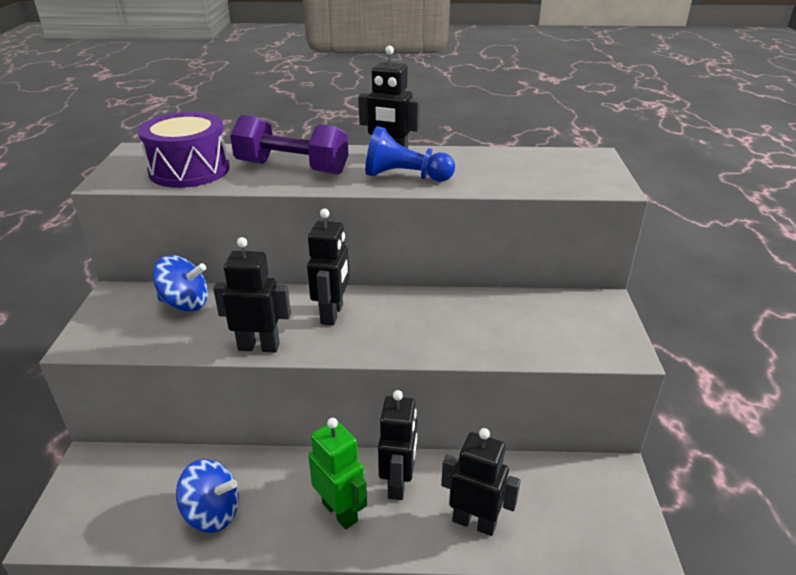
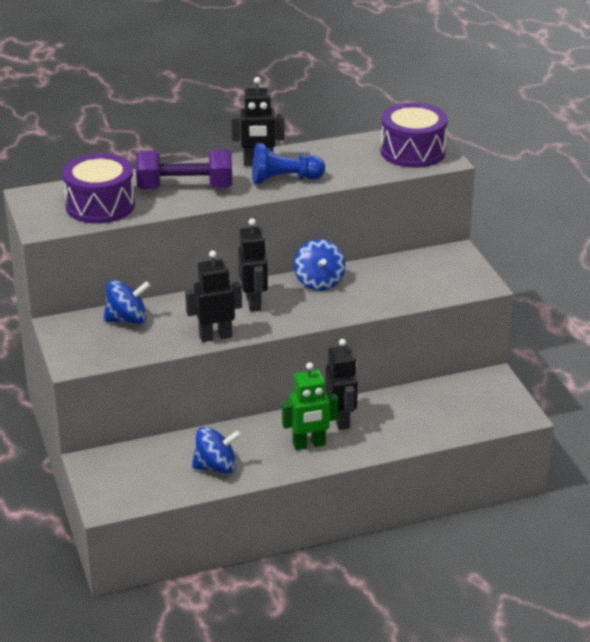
camera: 20 degrees left, 0 degrees up
(340, 511) = (309, 444): green robot -> green robot turned 135 degrees clockwise
(422, 304) = (319, 282): none -> blue spinning top
(474, 522) = (406, 428): black robot -> none
(574, 172) = (412, 151): none -> purple drum

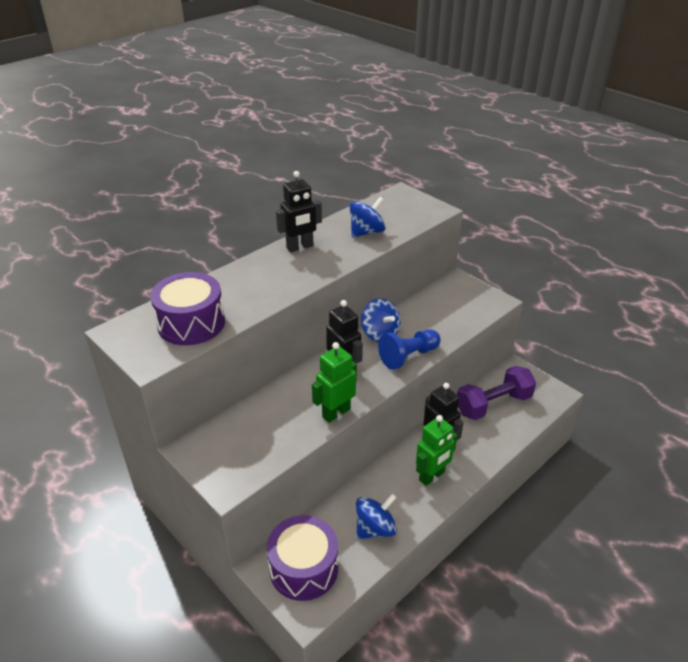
camera: 25 degrees left, 5 degrees up
(127, 319) = (248, 421): blue spinning top -> blue spinning top (366, 232)
(185, 188) = (256, 285): purple dumbbell -> purple dumbbell (493, 404)
(215, 336) = (336, 413): black robot -> green robot
(284, 180) = (332, 256): blue pawn -> blue pawn (408, 356)
(412, 151) = (408, 208): purple drum -> purple drum (304, 568)

